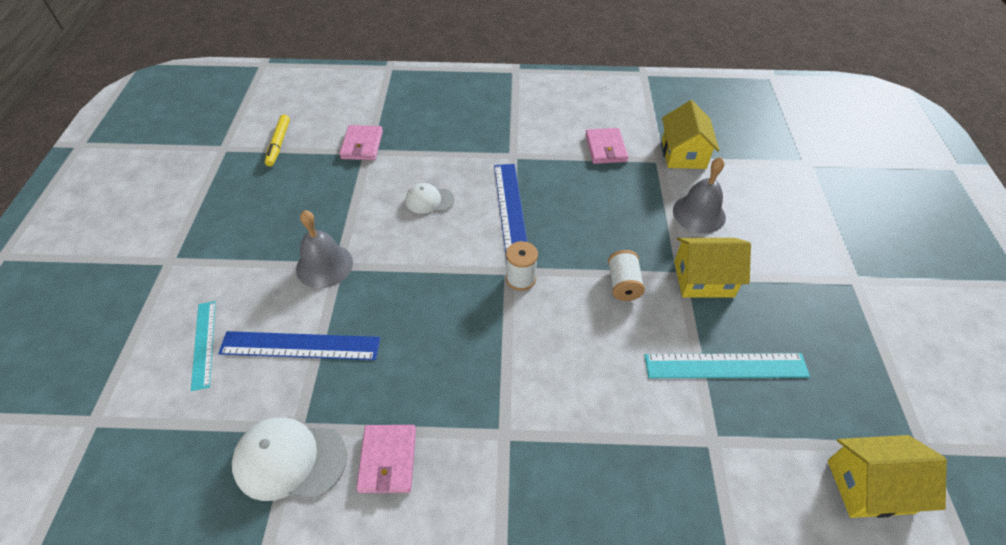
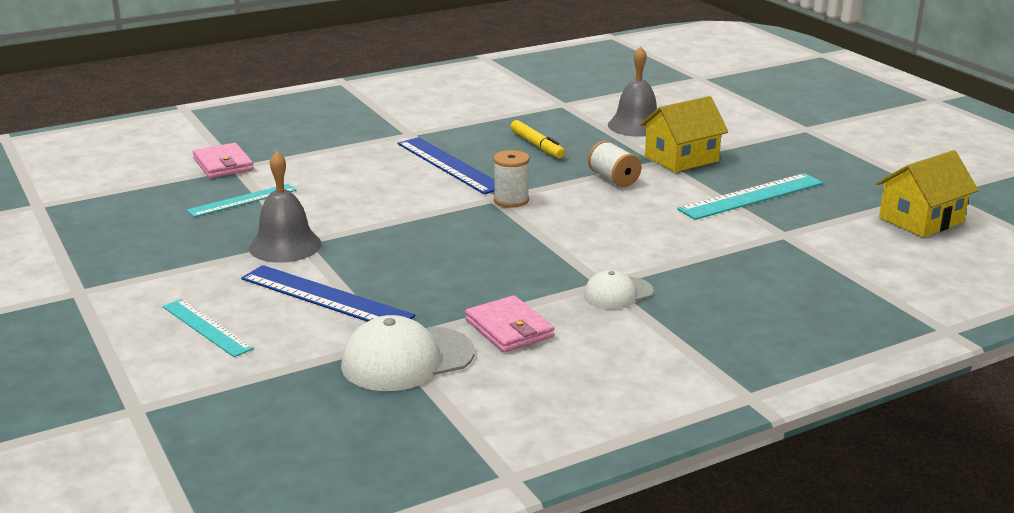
camera: 30 degrees left, 25 degrees down
(279, 144) = (112, 186): yellow marker -> yellow marker (537, 145)
(300, 346) = (325, 297): blue ruler -> blue ruler turned 60 degrees clockwise
(341, 195) = (242, 200): none -> turquoise ruler
(429, 200) = (352, 180): white cap -> white cap (617, 293)
(605, 148) = (502, 109): pink wallet -> none
(683, 153) = (582, 96): yellow house -> none

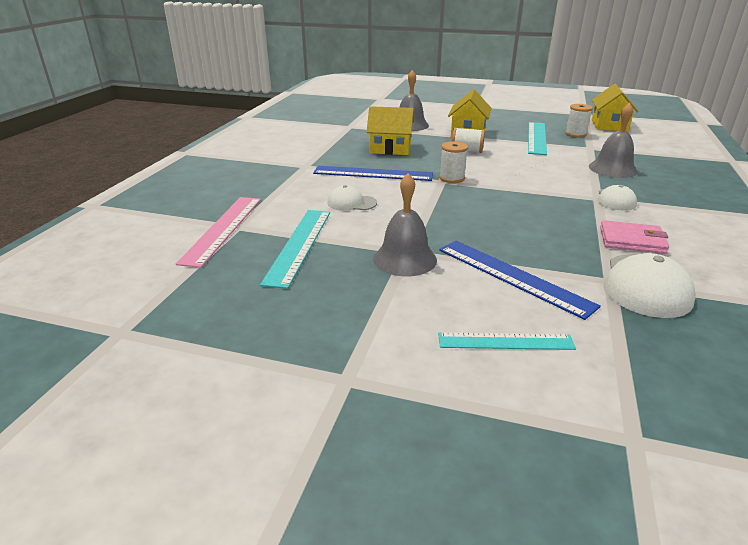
camera: 45 degrees left, 5 degrees up
(223, 164) = (223, 229): pink wallet -> pink ruler
(242, 200) = (299, 245): turquoise ruler -> turquoise ruler, size x1.53
(325, 297) = (512, 276): blue ruler -> blue ruler turned 60 degrees clockwise
(361, 184) = (351, 203): none -> white cap
(537, 145) = (390, 148): yellow marker -> yellow house
(727, 266) = (612, 169): none -> grey bell
(823, 212) = (575, 134): none -> white spool

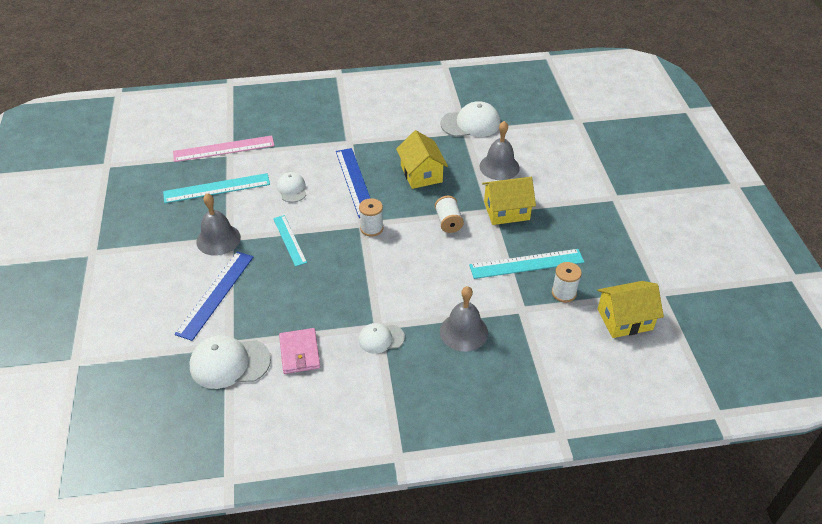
camera: 65 degrees right, 15 degrees up
(342, 123) = (471, 123): none -> white cap
(505, 341) = (141, 303): turquoise ruler -> turquoise ruler (289, 240)

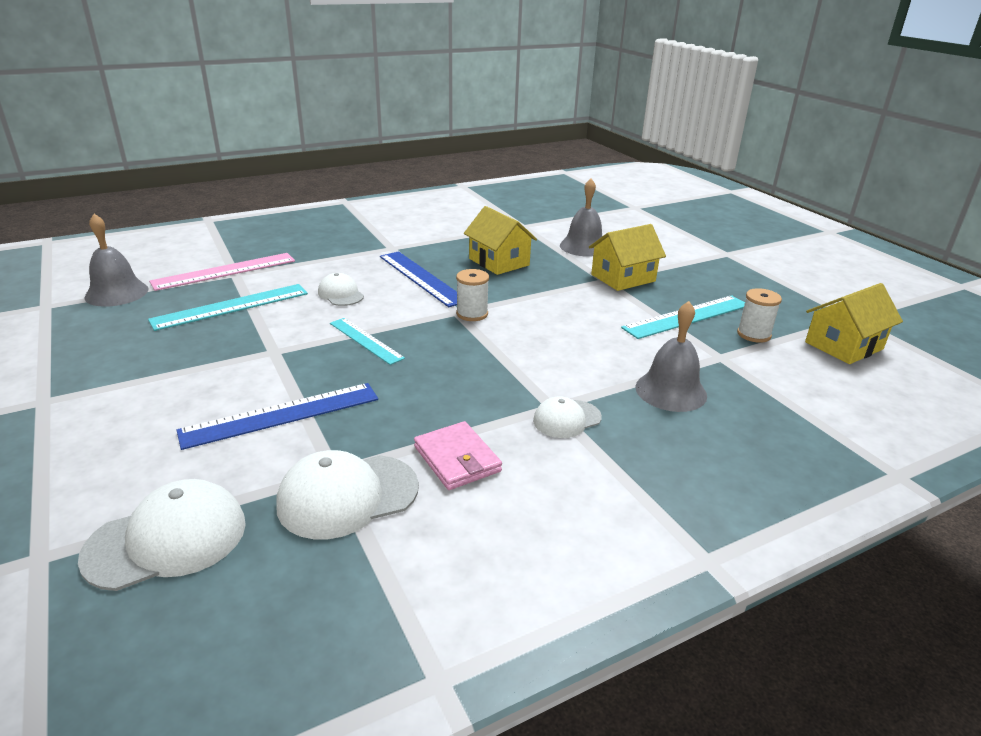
camera: 20 degrees left, 15 degrees down
(215, 294) = (281, 415): blue ruler -> blue ruler turned 60 degrees clockwise
(218, 239) = (257, 355): grey bell -> grey bell (116, 293)
(448, 222) = (564, 295): white spool -> none
(471, 123) = (524, 220): white cap -> white cap (167, 540)

